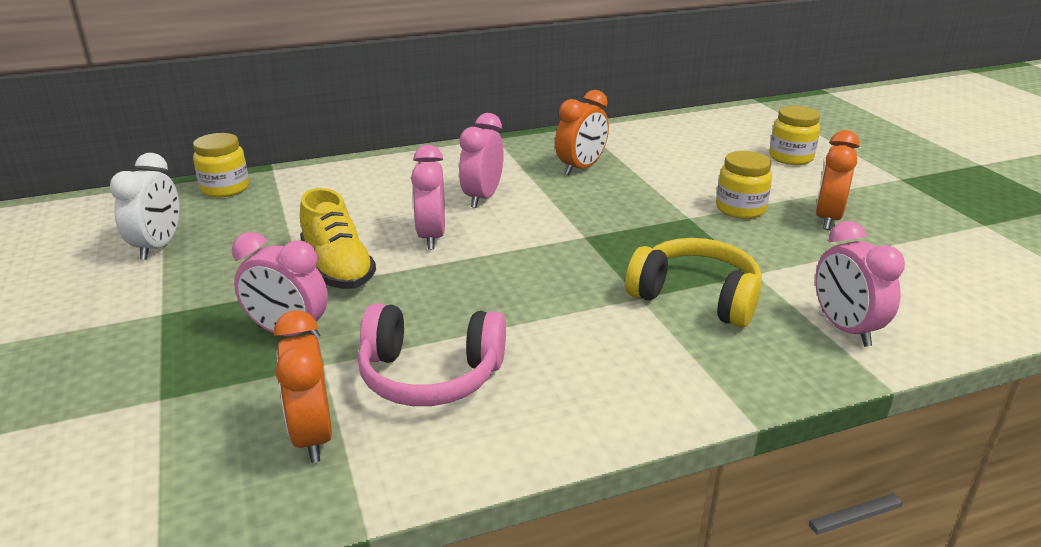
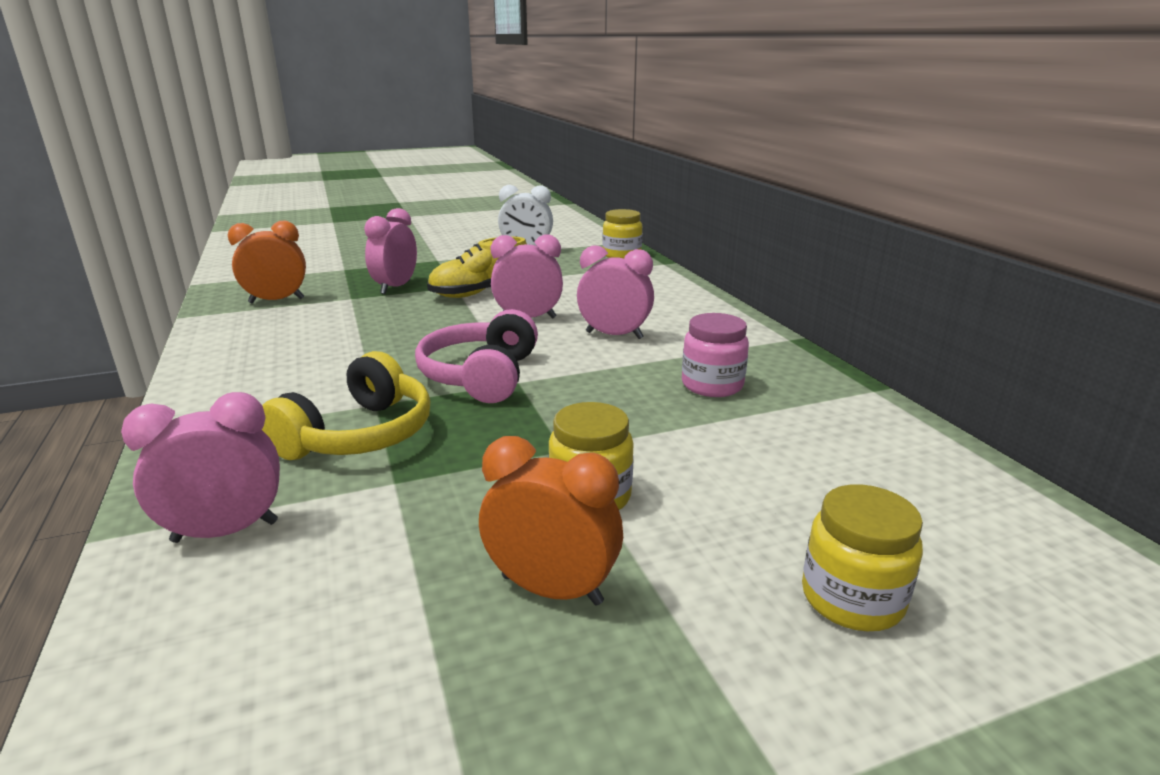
camera: 90 degrees right, 5 degrees down
(430, 375) = (314, 325): pink headphones -> pink headphones (482, 376)
(581, 168) = (712, 385): orange clock -> pink jar

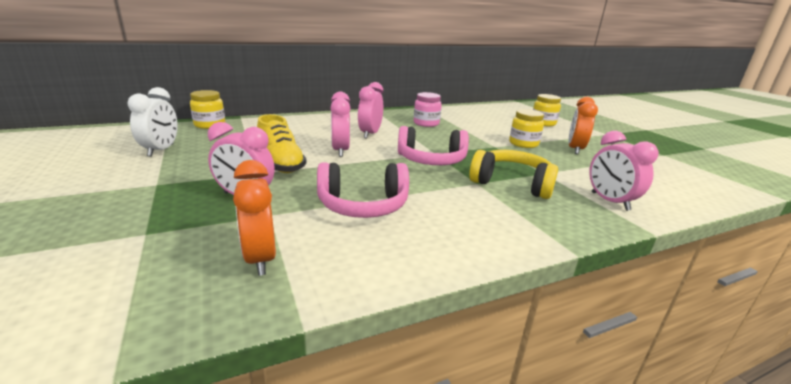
camera: 95 degrees left, 0 degrees up
(346, 332) = (363, 205): none -> pink headphones

